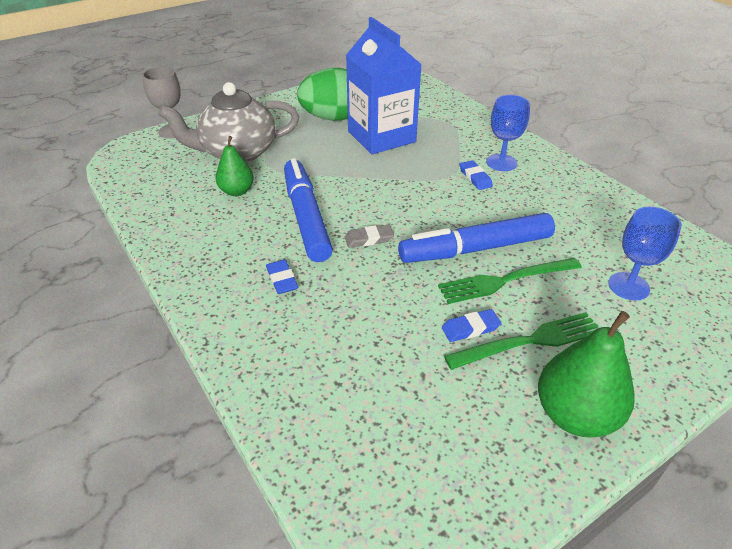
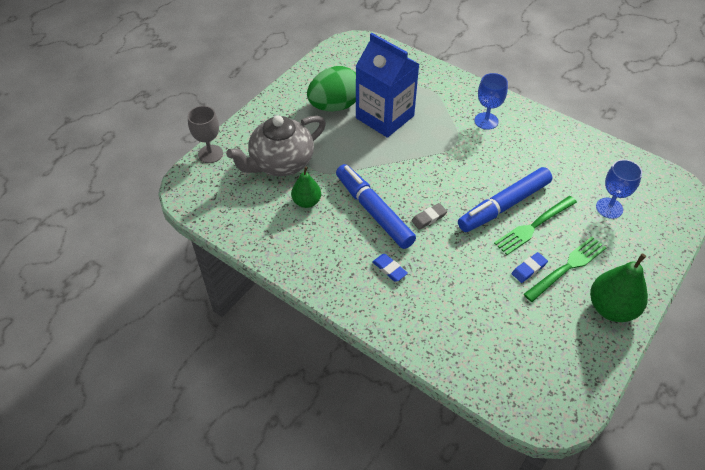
camera: 20 degrees left, 10 degrees up
(475, 178) = (474, 141): blue eraser -> none

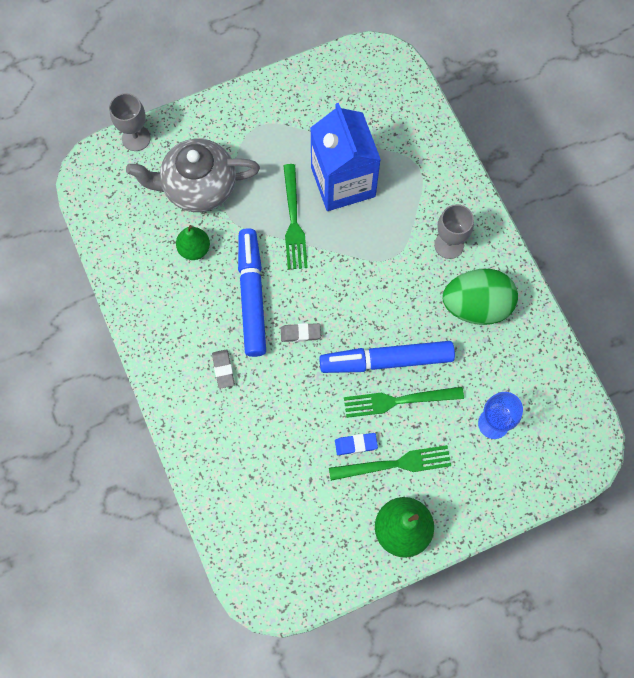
camera: 30 degrees right, 20 degrees up
(335, 106) = (300, 139): green egg -> green egg (476, 306)
(368, 153) = (294, 222): none -> green fork
(389, 269) = (223, 369): blue eraser -> grey eraser
(486, 121) = (449, 245): blue goblet -> grey goblet

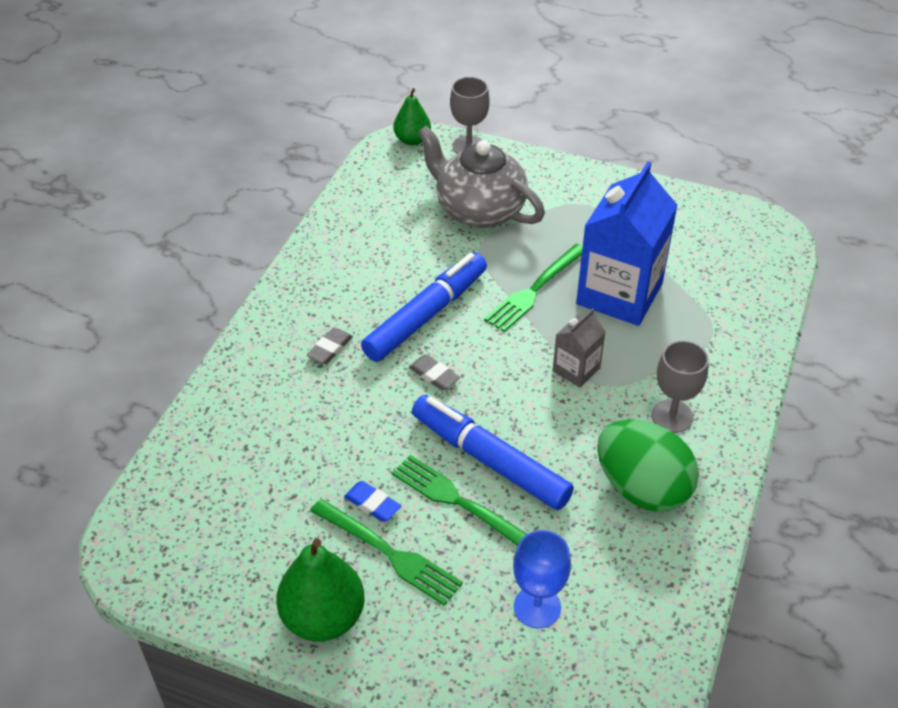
camera: 45 degrees right, 25 degrees down
(194, 249) = (419, 248): green pear -> green pear (412, 140)
(371, 258) = (576, 369): none -> grey carton

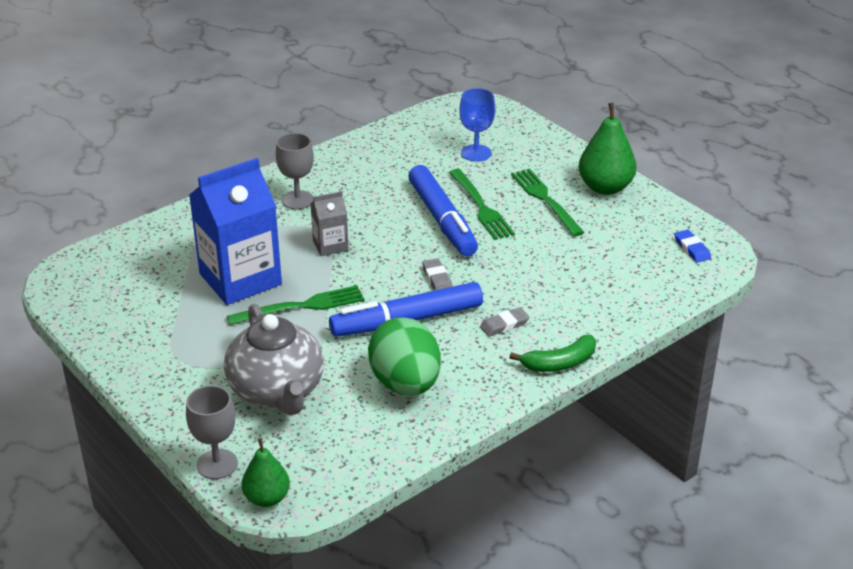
camera: 150 degrees left, 10 degrees down
(254, 329) = (559, 363): none -> green banana
(372, 504) = (539, 225): blue eraser -> blue eraser (692, 249)
(642, 488) = (360, 176): green egg -> green egg (405, 384)

